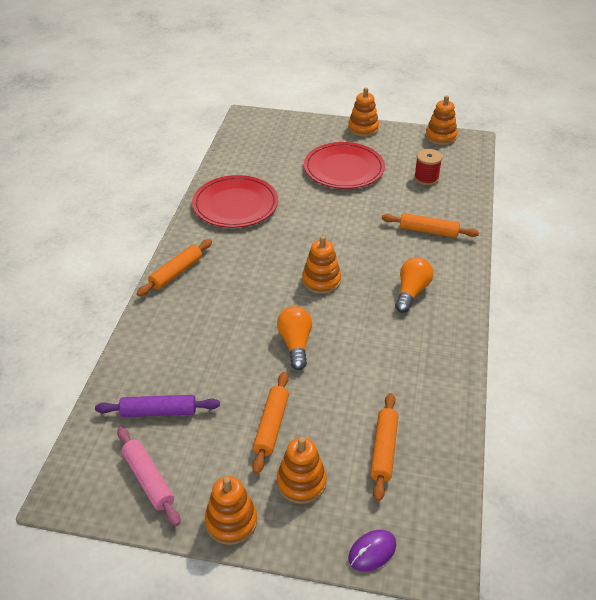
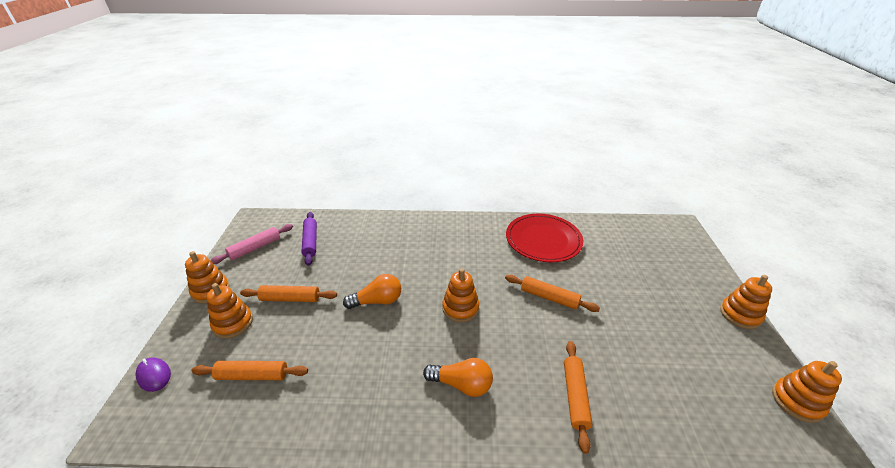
camera: 80 degrees right, 5 degrees down
(176, 272) = (447, 224): orange rolling pin -> orange rolling pin (549, 297)
(344, 169) = (646, 305): red plate -> none
(426, 178) = (683, 388): red spool -> none

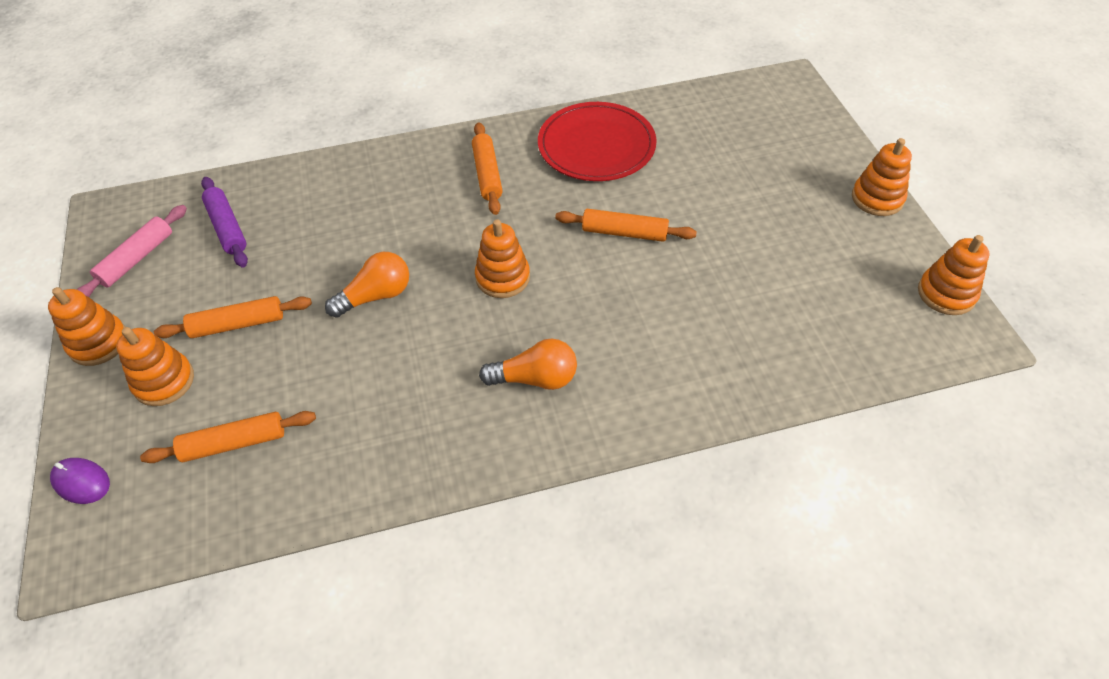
camera: 15 degrees left, 15 degrees up
(575, 396) = (685, 355): orange rolling pin -> orange rolling pin (487, 174)

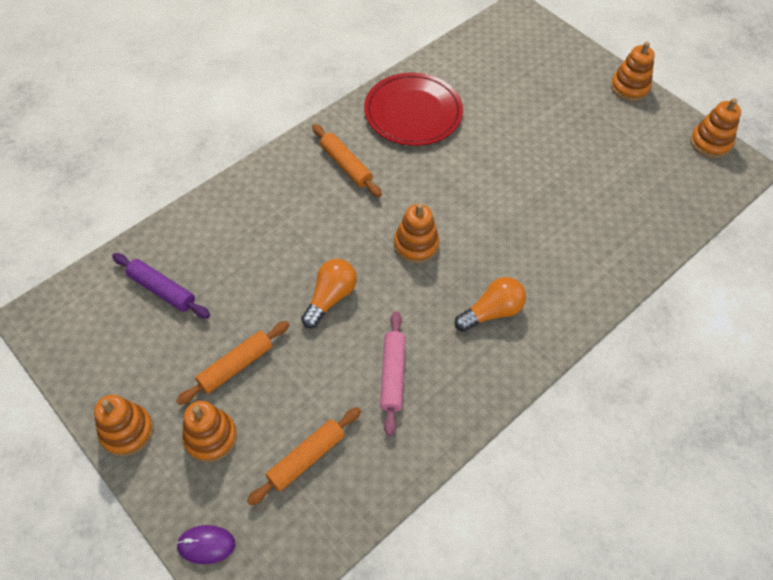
camera: 30 degrees left, 5 degrees up
(136, 259) = (102, 348): pink rolling pin -> pink rolling pin (392, 375)
(624, 233) = (479, 176): orange rolling pin -> none

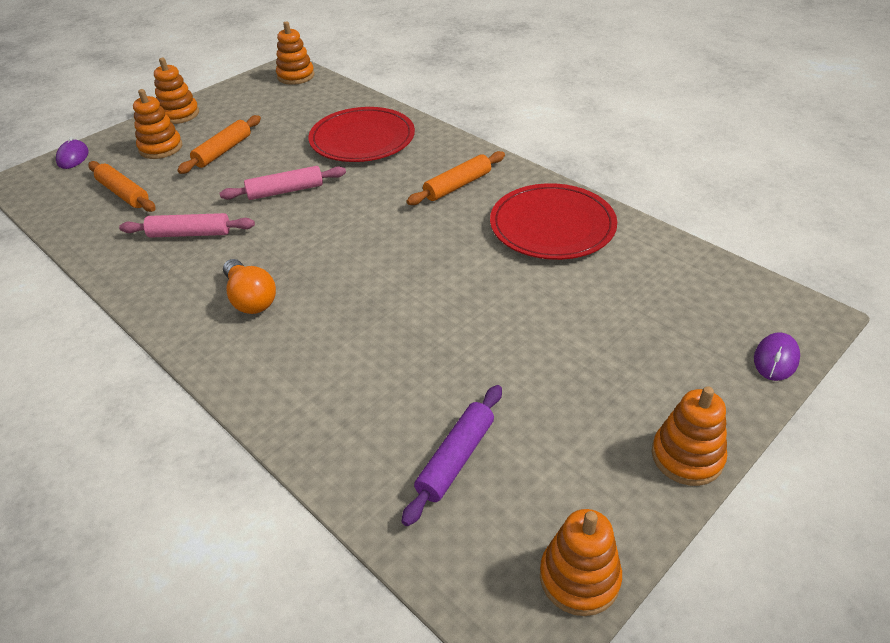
camera: 90 degrees right, 15 degrees down
(162, 290) = (305, 110): purple rolling pin -> purple rolling pin (456, 459)
(236, 366) = (223, 151): orange rolling pin -> orange rolling pin turned 75 degrees clockwise
(245, 235) = (362, 139): none -> red plate
(330, 298) = (285, 191): orange light bulb -> pink rolling pin
(416, 245) = (347, 239): orange stacking toy -> orange stacking toy (296, 76)
(554, 35) = (775, 359): none -> purple mouse

